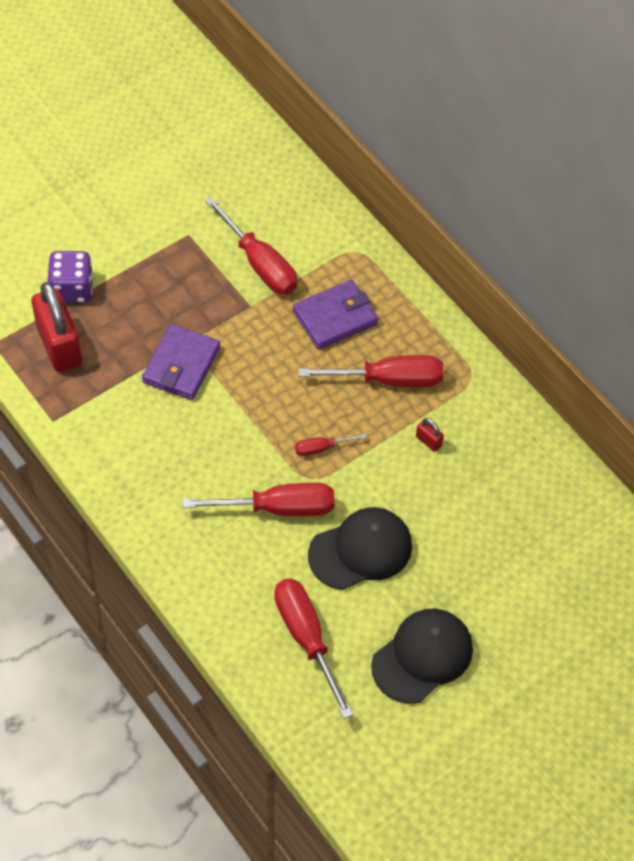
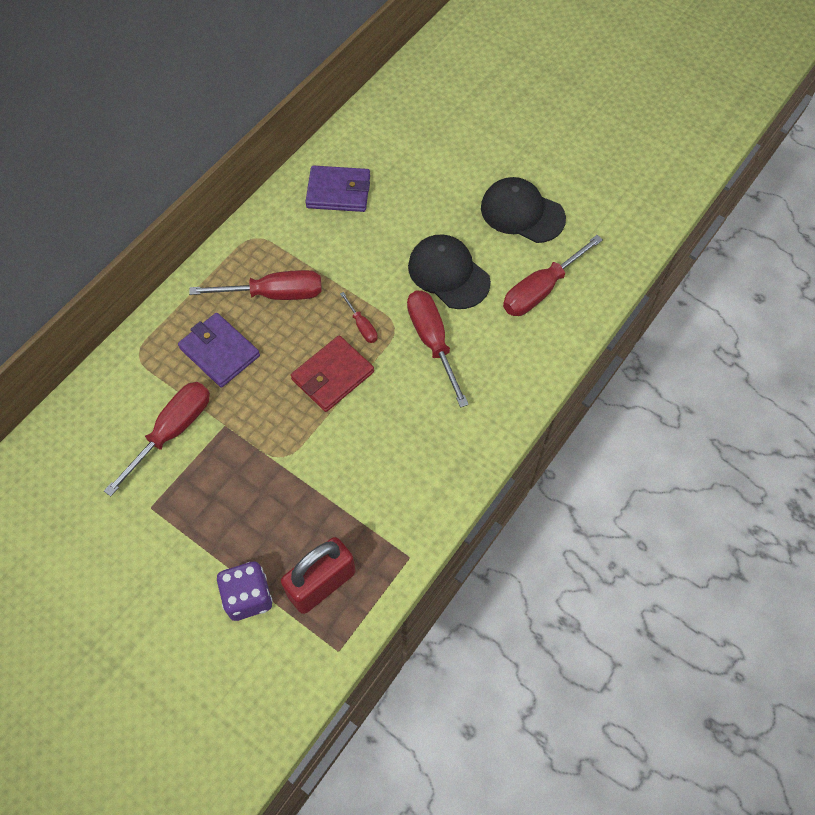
camera: 105 degrees left, 5 degrees up
(181, 365) = (310, 463): purple wallet -> purple wallet (338, 191)
(271, 407) = (333, 376): none -> red wallet
(389, 380) = (275, 294): red screwdriver -> red screwdriver turned 105 degrees clockwise
(428, 441) = (328, 252): red padlock -> none

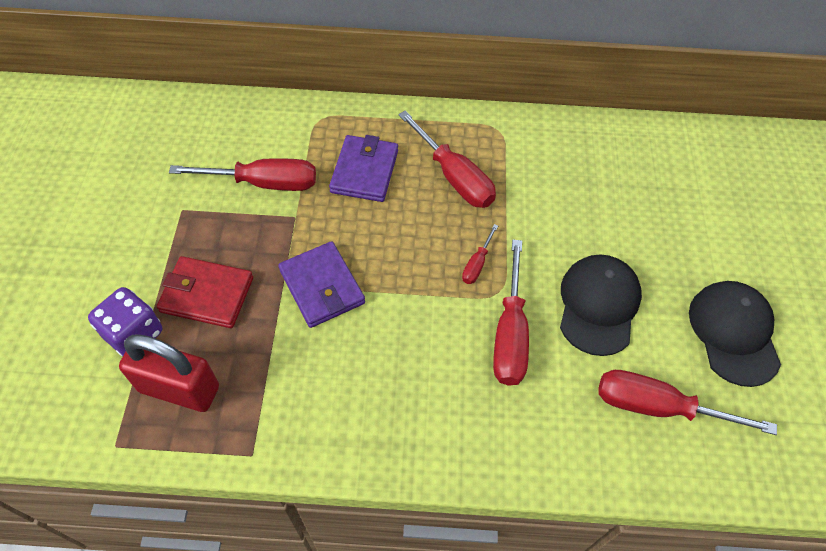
camera: 55 degrees right, 5 degrees down
(333, 376) = (405, 271): red wallet -> red wallet (207, 295)
(338, 191) = (603, 162): purple wallet -> purple wallet (322, 287)
(432, 341) = (510, 334): red screwdriver -> red screwdriver turned 150 degrees clockwise

